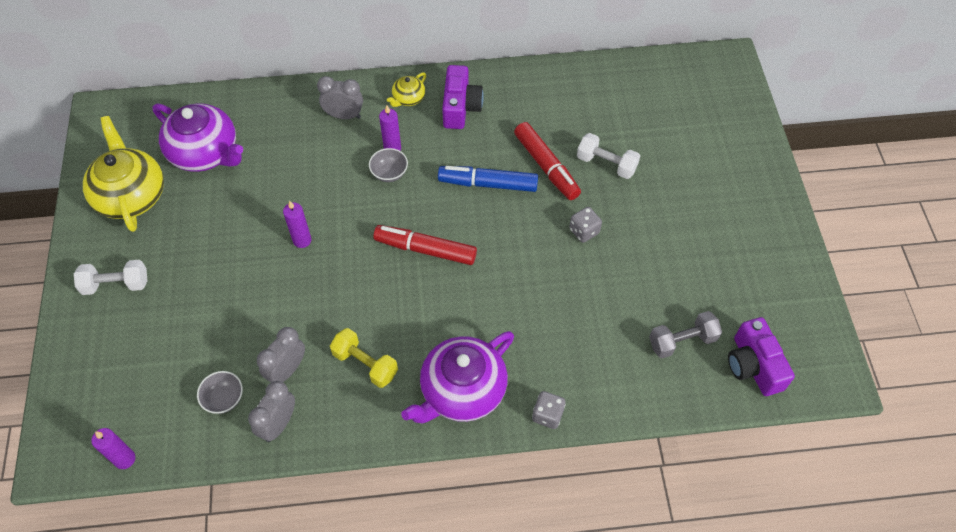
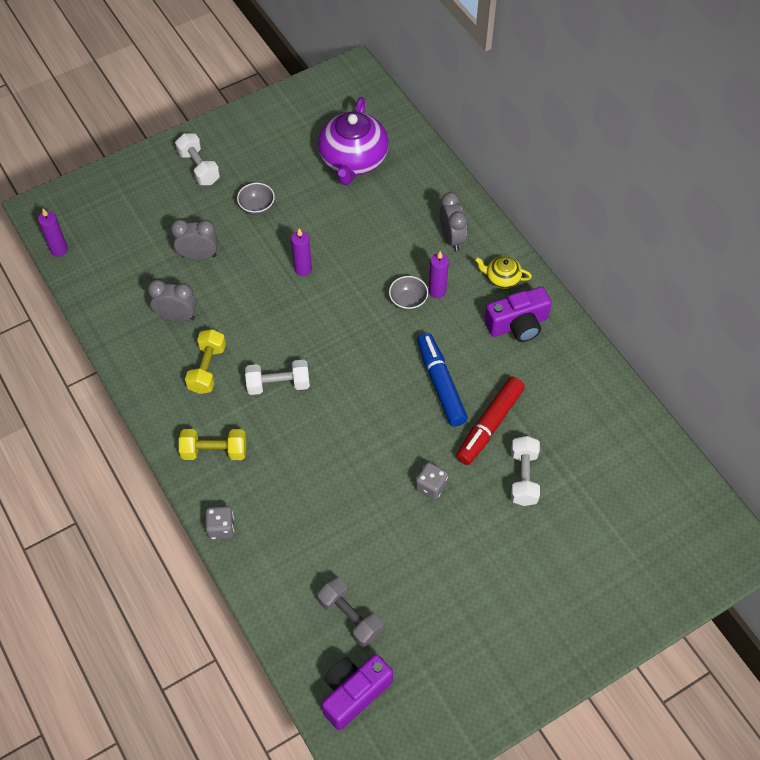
camera: 65 degrees right, 0 degrees up
(131, 195) = (284, 133): yellow teapot -> none
(224, 399) = (133, 287): grey bowl -> grey bowl (257, 207)
(279, 424) = (128, 333): grey clock -> grey clock (198, 255)
(418, 309) = (278, 384): none -> white dumbbell
(425, 250) = (341, 364): red marker -> none
(462, 391) = (214, 451): purple teapot -> yellow dumbbell

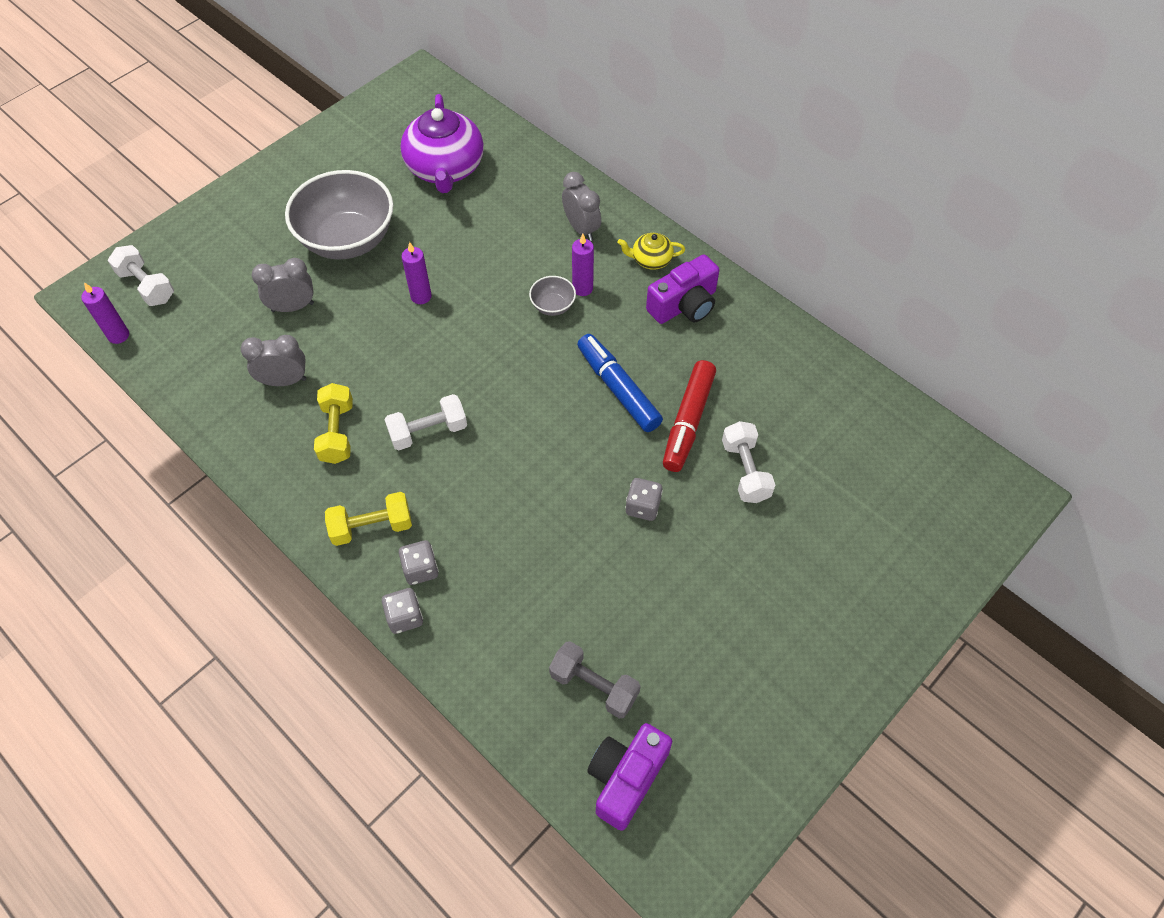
camera: 15 degrees left, 0 degrees up
(199, 167) = (267, 211): white dumbbell -> white dumbbell (147, 286)
(243, 494) = (420, 569): none -> grey dice
(257, 207) = (348, 240): grey bowl -> grey bowl, size x2.35

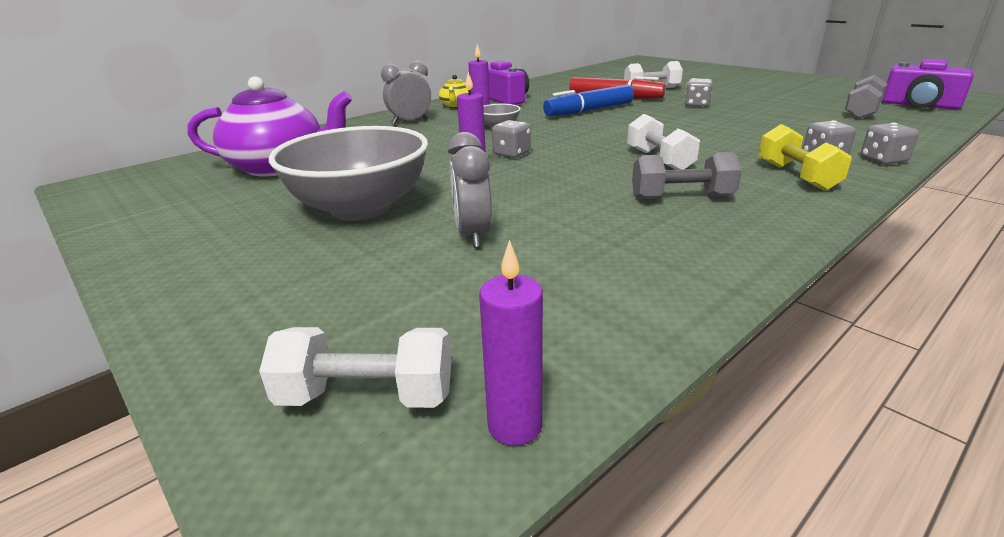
camera: 85 degrees left, 30 degrees down
(147, 286) = (367, 396): white dumbbell -> white dumbbell turned 45 degrees clockwise
(284, 381) = (610, 232): grey clock -> none
(337, 432) = (681, 197): yellow dumbbell -> grey dumbbell
(460, 320) = (511, 154): none -> grey dice

